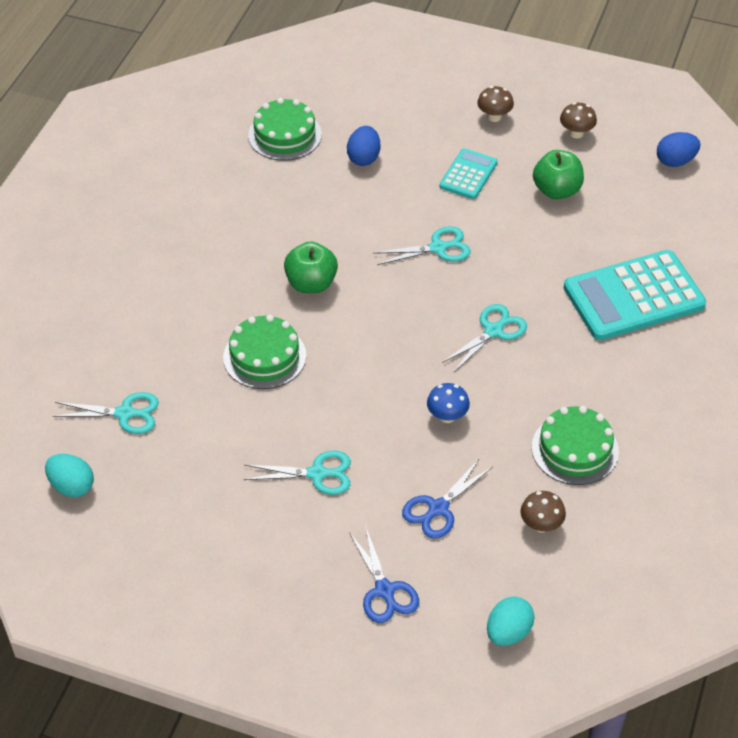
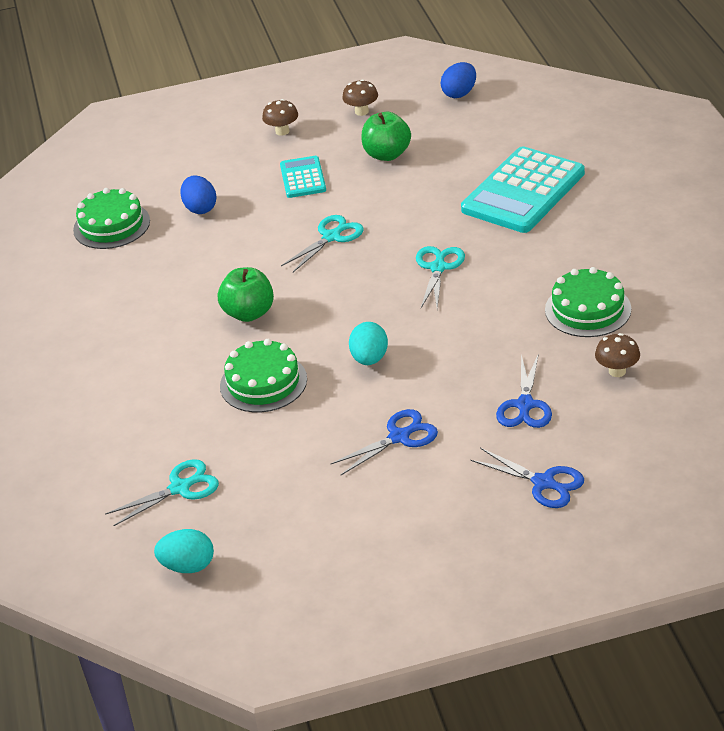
camera: 30 degrees left, 10 degrees down
(317, 474) = (399, 437): turquoise scissors -> blue scissors
(447, 416) = (464, 342): blue mushroom -> none
(508, 632) = (671, 454): turquoise egg -> turquoise egg (369, 359)

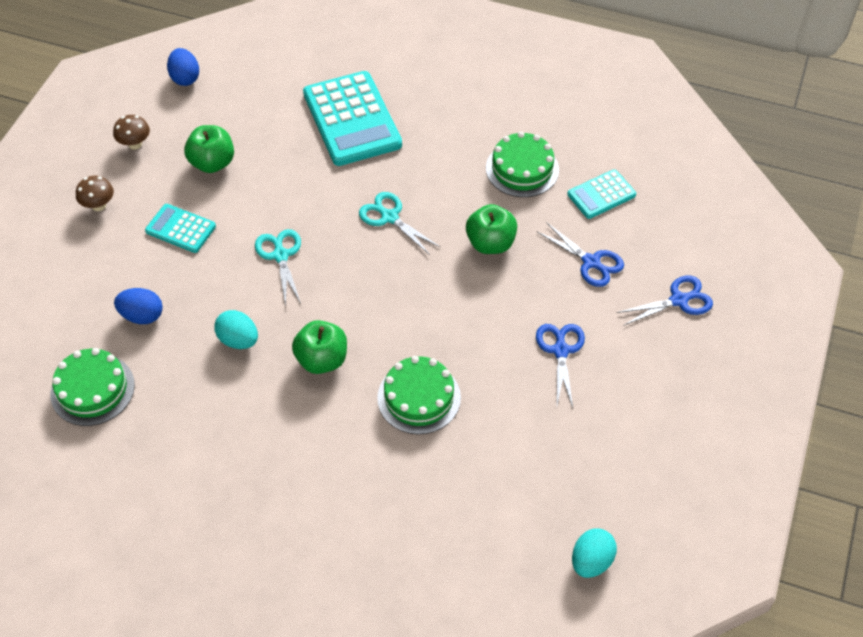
camera: 60 degrees left, 15 degrees up
(180, 488) = (495, 519): turquoise scissors -> none
(369, 359) = (455, 317): turquoise egg -> turquoise egg (238, 340)
(475, 336) = (490, 243): none -> green apple
(617, 371) = (601, 195): brown mushroom -> turquoise calculator

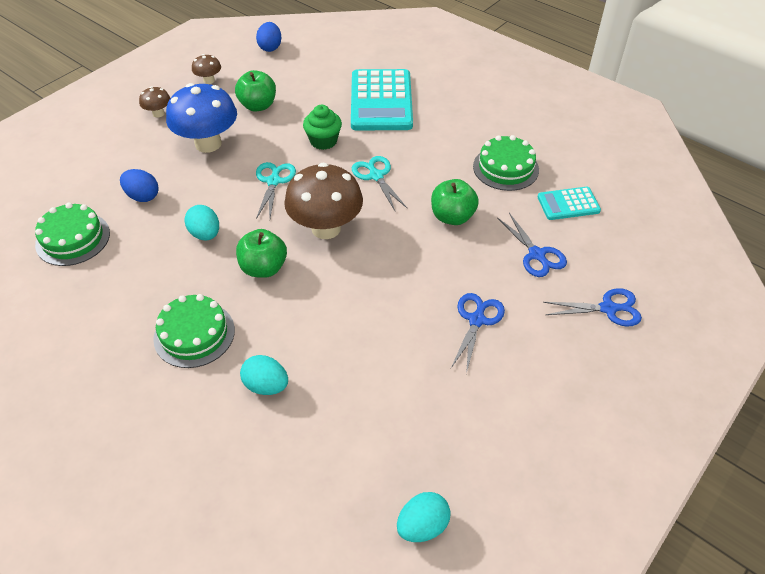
camera: 20 degrees right, 5 degrees down
(180, 229) = (208, 144): turquoise calculator -> blue mushroom
(311, 189) = (323, 141): none -> green cupcake
(365, 295) = (326, 228): none -> brown mushroom
(388, 482) = (266, 385): none -> turquoise egg
(419, 397) = (330, 322): green cake -> green cake (194, 334)

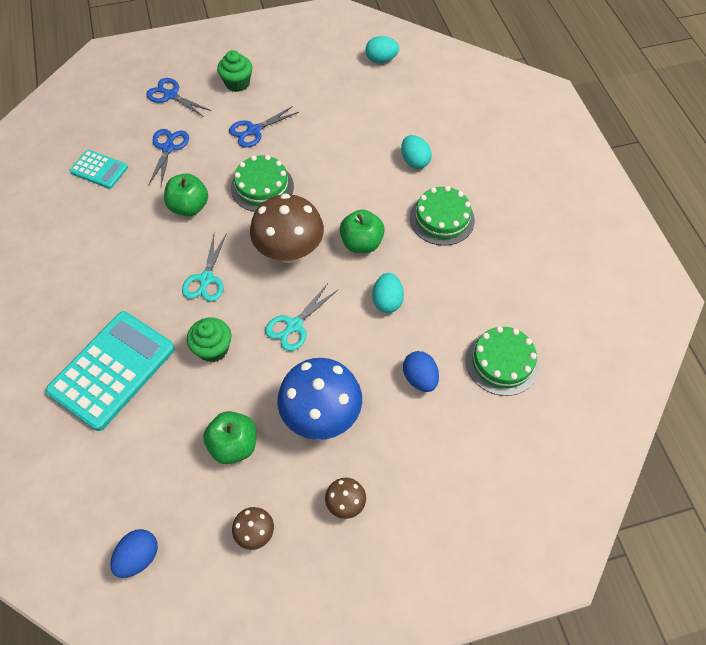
camera: 145 degrees left, 10 degrees up
(505, 168) = (100, 225): green cake -> green cake (262, 187)
(560, 367) = (237, 83): none -> green cupcake

